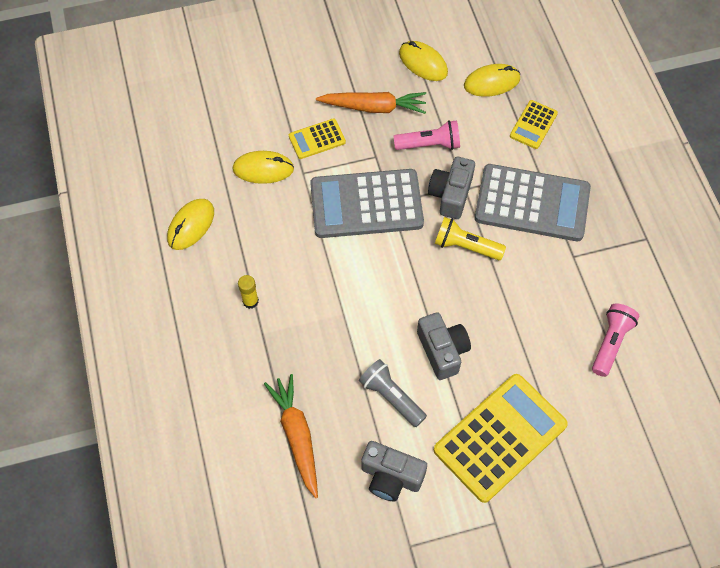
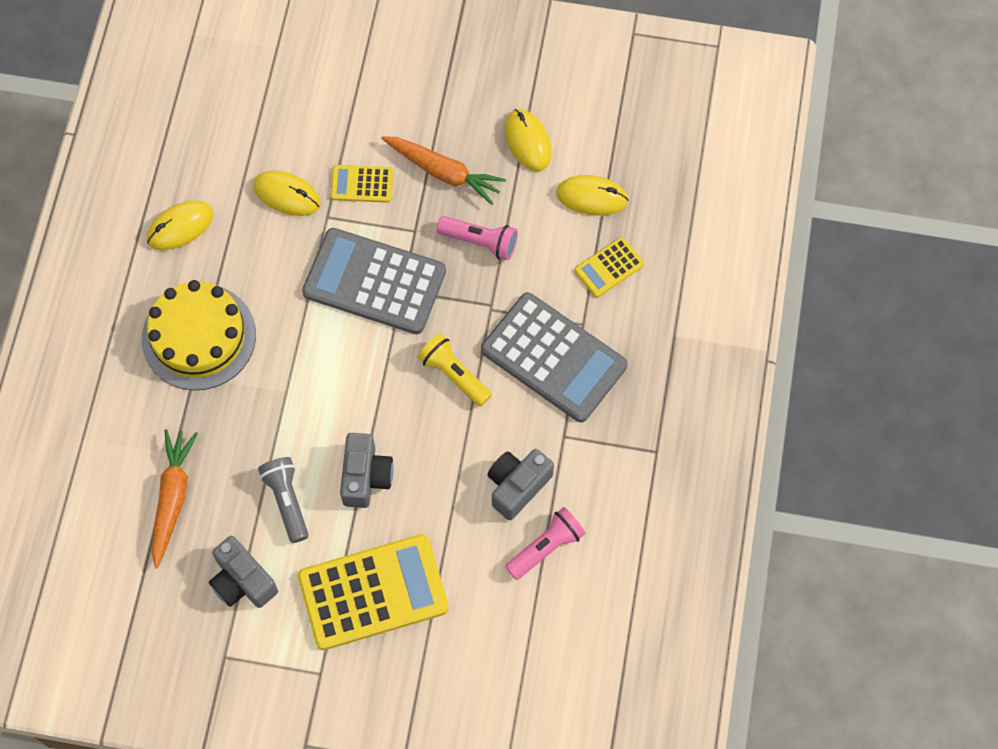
camera: 25 degrees right, 5 degrees up
(250, 301) = (199, 337): yellow glue stick -> yellow cake
(450, 195) = (471, 310): grey camera -> grey camera (517, 486)

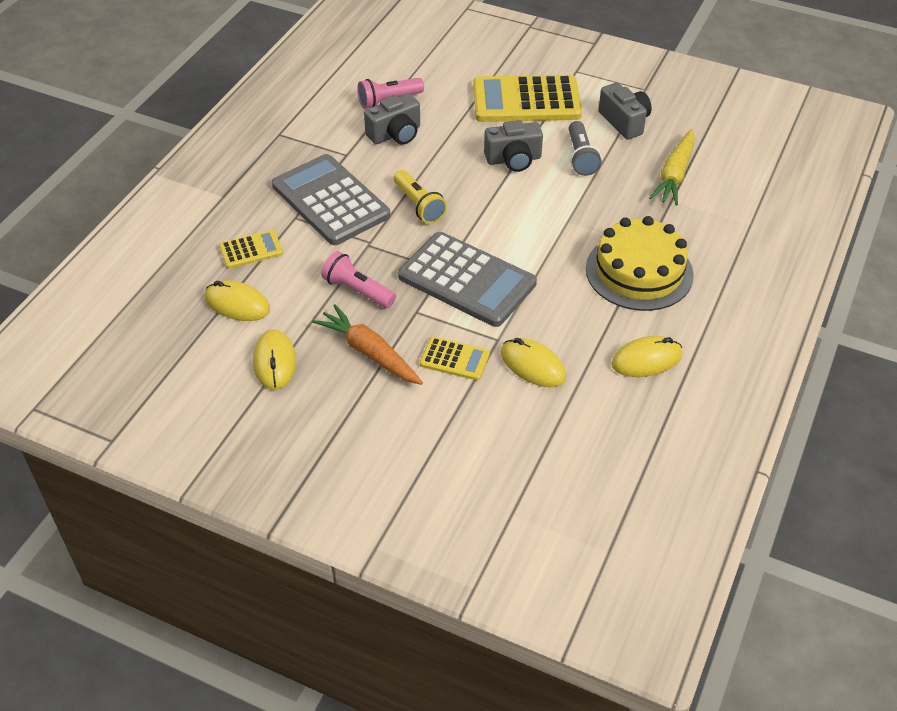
camera: 165 degrees left, 20 degrees down
(172, 498) = (674, 175): orange carrot -> yellow carrot
(365, 476) = (513, 159): grey camera -> grey camera turned 120 degrees counterclockwise

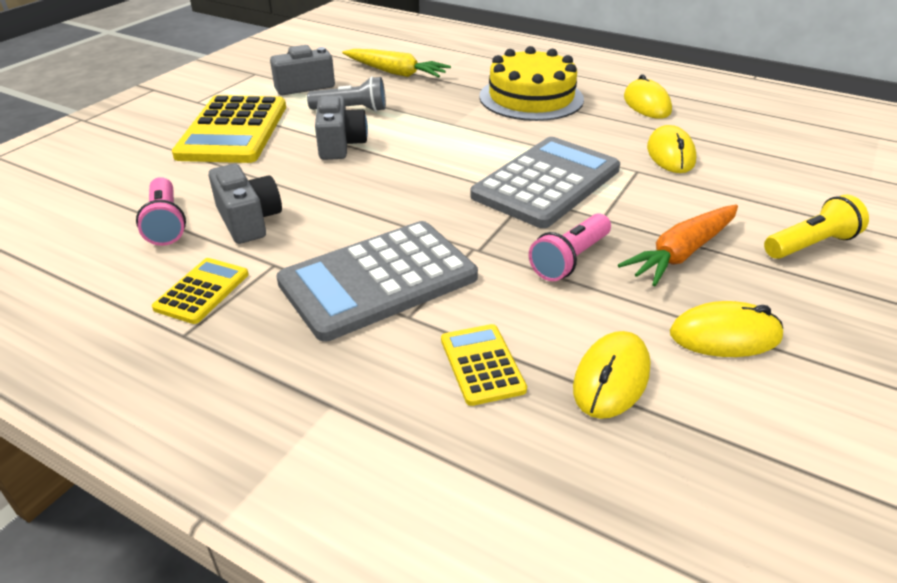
camera: 85 degrees left, 10 degrees down
(419, 205) = (407, 208): yellow flashlight -> yellow flashlight (810, 245)
(454, 359) = (675, 196): yellow calculator -> yellow calculator (202, 291)
(533, 365) = (670, 154): yellow mouse -> yellow mouse turned 45 degrees counterclockwise

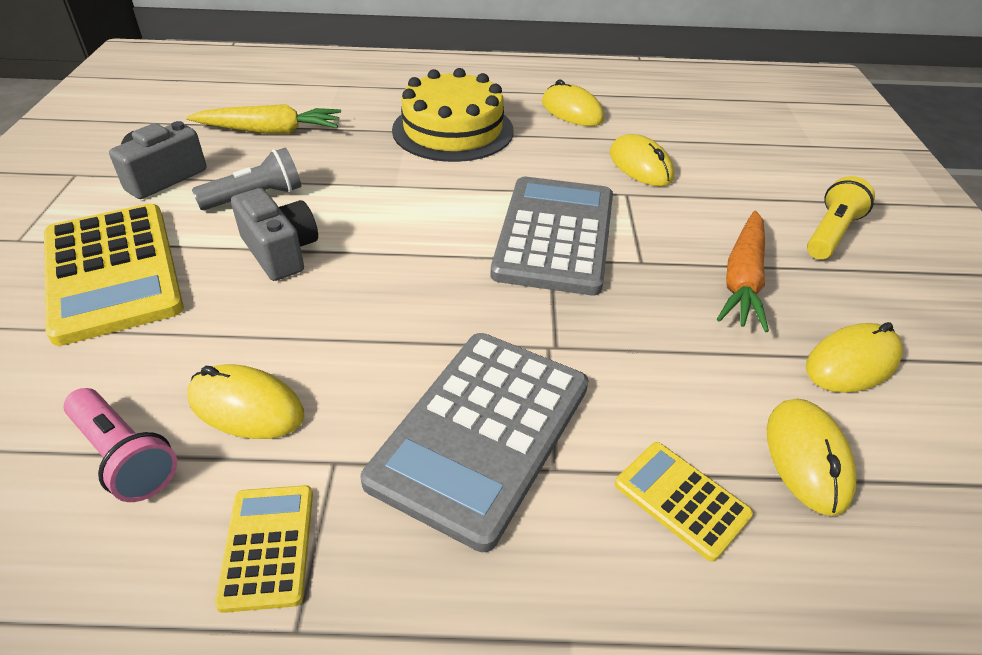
camera: 30 degrees left, 5 degrees up
(249, 220) = (246, 406): grey camera -> yellow mouse
(570, 259) = (654, 325): pink flashlight -> none

